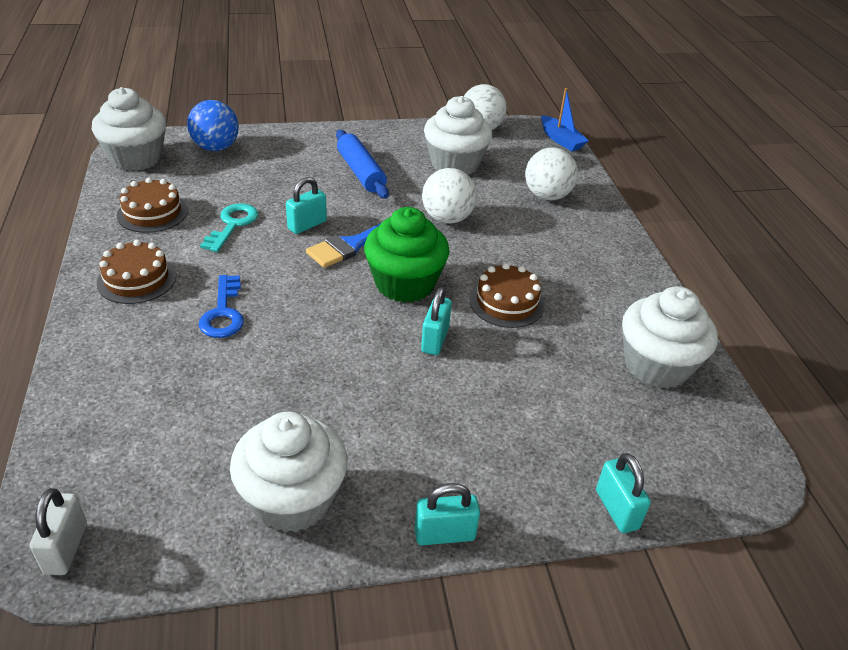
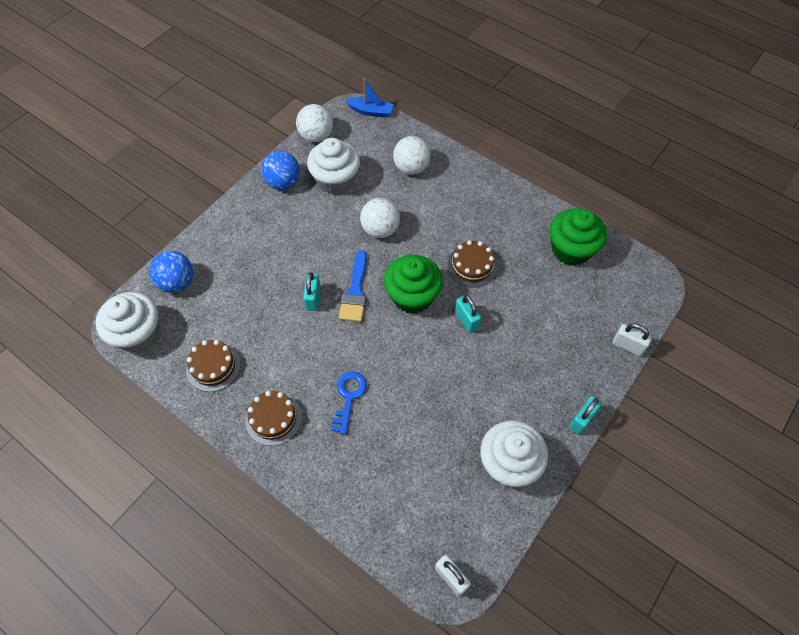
camera: 40 degrees left, 20 degrees up
(223, 313) = (349, 397): blue key -> blue key turned 120 degrees counterclockwise
(232, 225) = (272, 334): turquoise key -> none
(361, 172) = (292, 231): blue rolling pin -> none
(403, 140) = (283, 183): none -> blue ball
(616, 509) = (627, 345): turquoise padlock -> white padlock
(656, 365) = (571, 249): white cupcake -> green cupcake

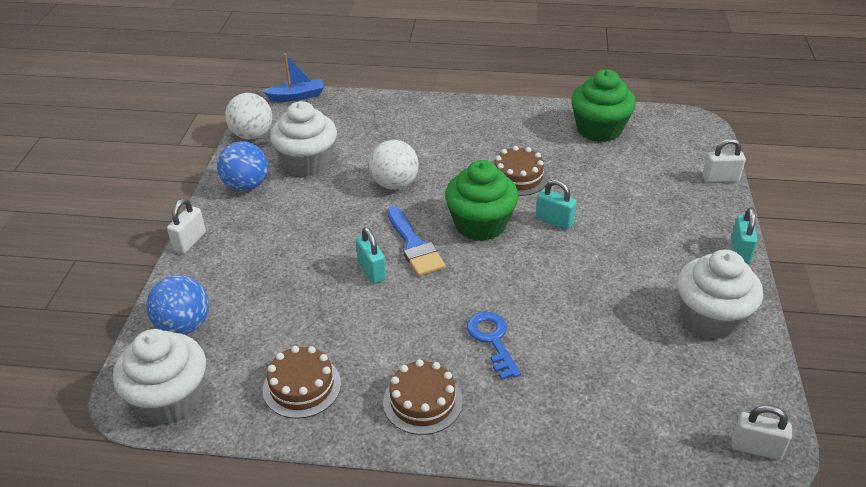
camera: 30 degrees left, 20 degrees down
(220, 215) = (190, 241): none -> white padlock
(411, 168) = (382, 125): white ball -> none

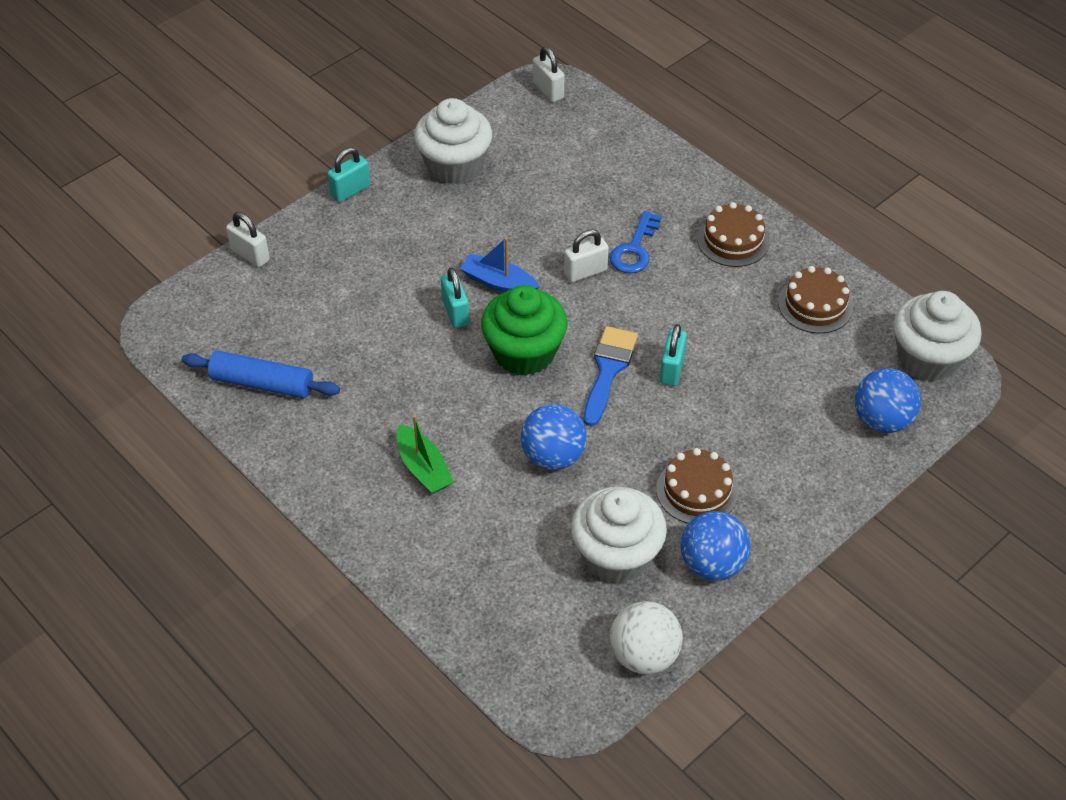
camera: 140 degrees left, 10 degrees up
(190, 241) = (823, 520): white padlock -> white padlock (585, 272)
(297, 96) = (527, 699): blue boat -> blue boat (499, 283)
(394, 184) = (553, 456): white ball -> blue ball
(459, 142) = (423, 468): none -> green boat
(518, 177) = (423, 381): brown cake -> brown cake (697, 491)
(599, 129) = (262, 383): green cupcake -> blue rolling pin

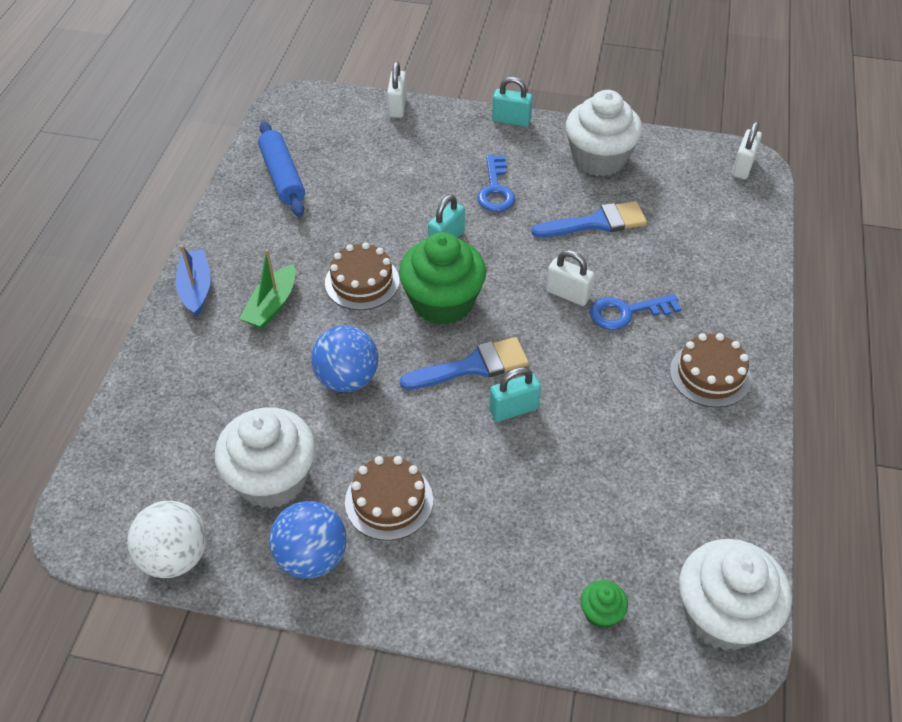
camera: 55 degrees right, 0 degrees up
(426, 249) = (495, 189): none -> blue key
(499, 283) = (502, 248): blue boat -> blue boat (196, 288)
(525, 210) = (596, 222): none -> blue brush
(815, 305) = (696, 479): brown cake -> brown cake (362, 282)
(882, 420) = (601, 613): blue ball -> green cupcake

